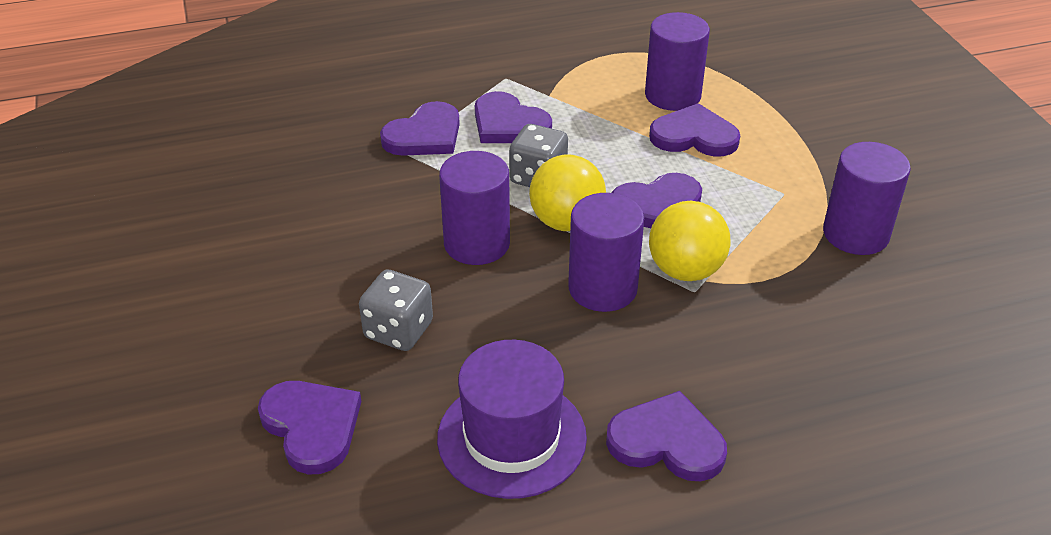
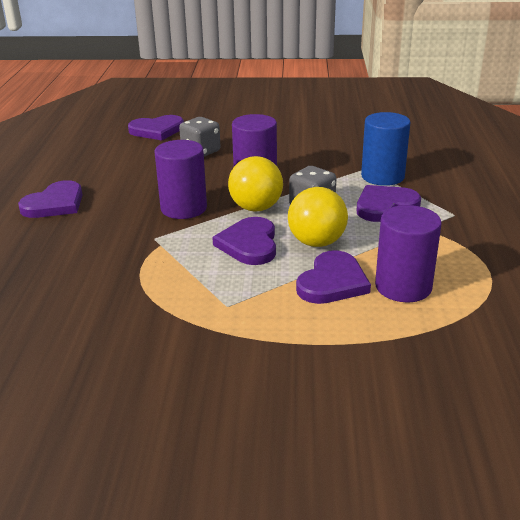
camera: 110 degrees right, 10 degrees down
(425, 135) = (382, 176): purple heart -> blue cylinder
(512, 437) = (103, 168): purple hat -> none
(685, 270) = (175, 239): yellow ball -> yellow ball (316, 242)
(855, 234) = (151, 326): purple cylinder -> none

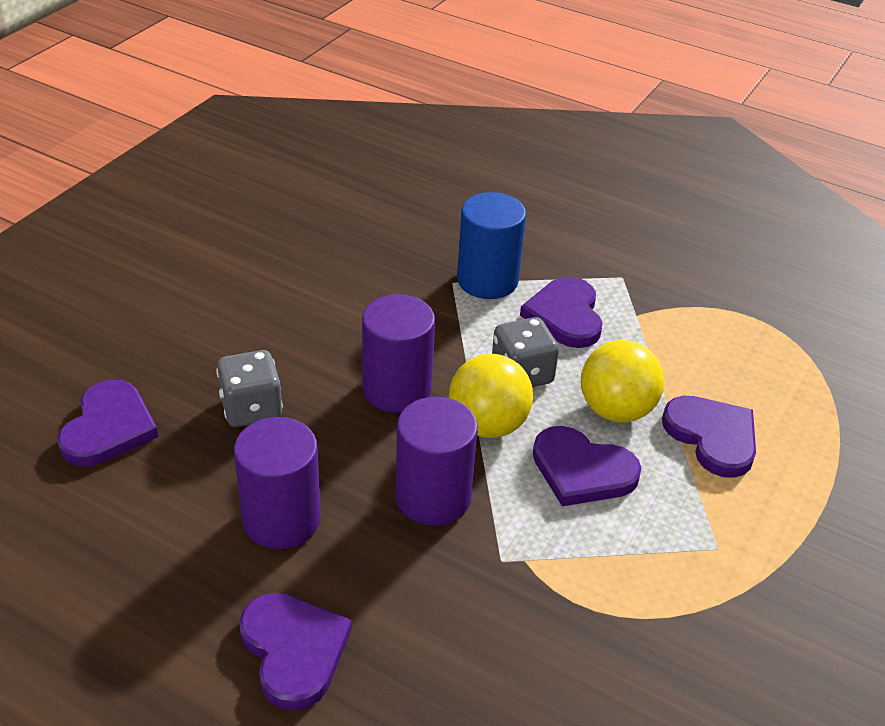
camera: 65 degrees left, 10 degrees up
(403, 286) = (750, 389): purple cylinder -> purple cylinder (281, 519)

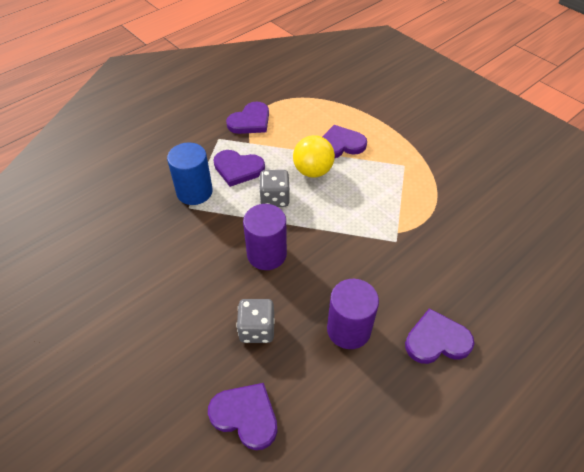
camera: 70 degrees left, 10 degrees up
(433, 497) = (350, 257): purple cylinder -> none
(488, 425) = (307, 222): yellow ball -> none
(582, 470) = (348, 195): purple heart -> purple heart (250, 121)

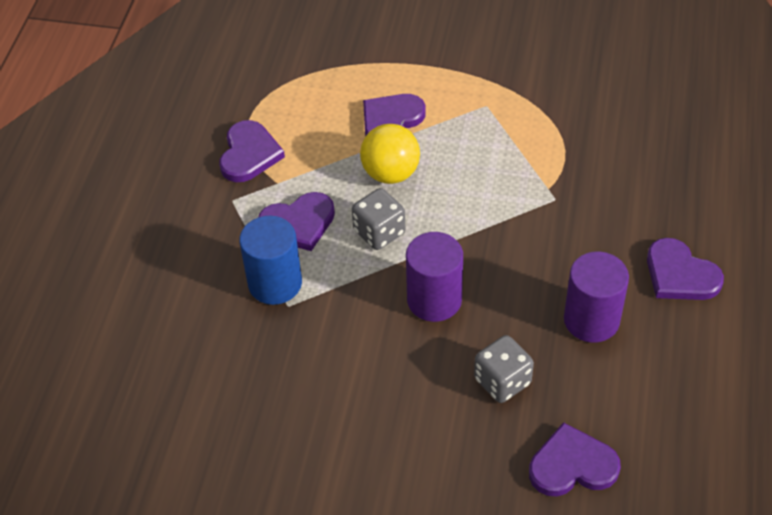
camera: 35 degrees left, 0 degrees up
(436, 340) = (680, 274): purple heart -> purple heart turned 90 degrees counterclockwise

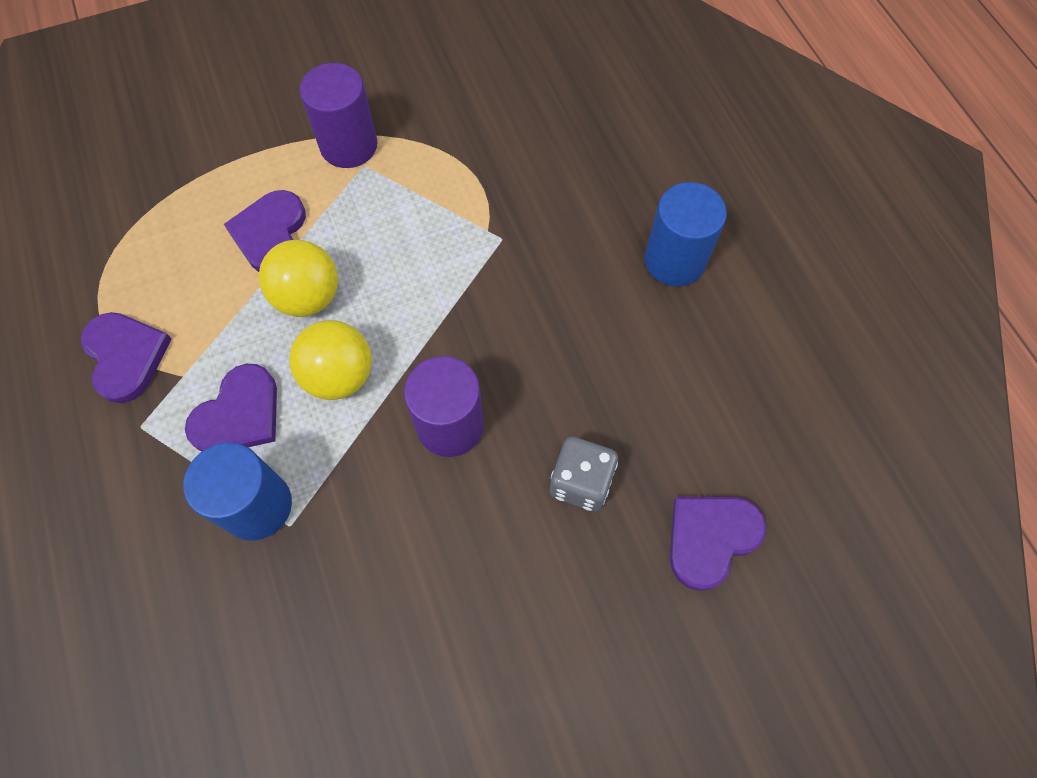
camera: 35 degrees left, 15 degrees up
(379, 232) = (339, 376): grey dice -> yellow ball
(591, 320) = (624, 358): purple cylinder -> purple cylinder (349, 145)
(680, 274) = (674, 260): purple heart -> blue cylinder

